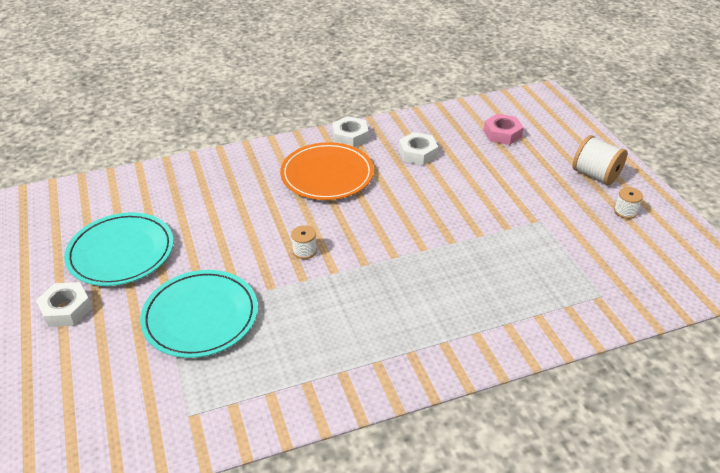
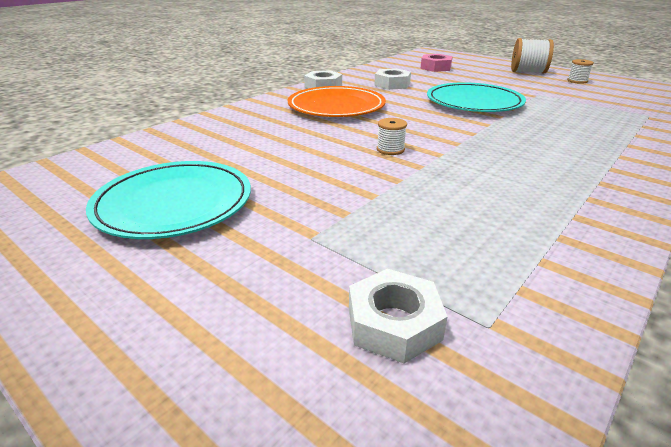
camera: 30 degrees left, 10 degrees down
(66, 309) = (146, 281): white nut -> white nut (394, 324)
(200, 316) = (355, 225): turquoise plate -> turquoise plate (474, 102)

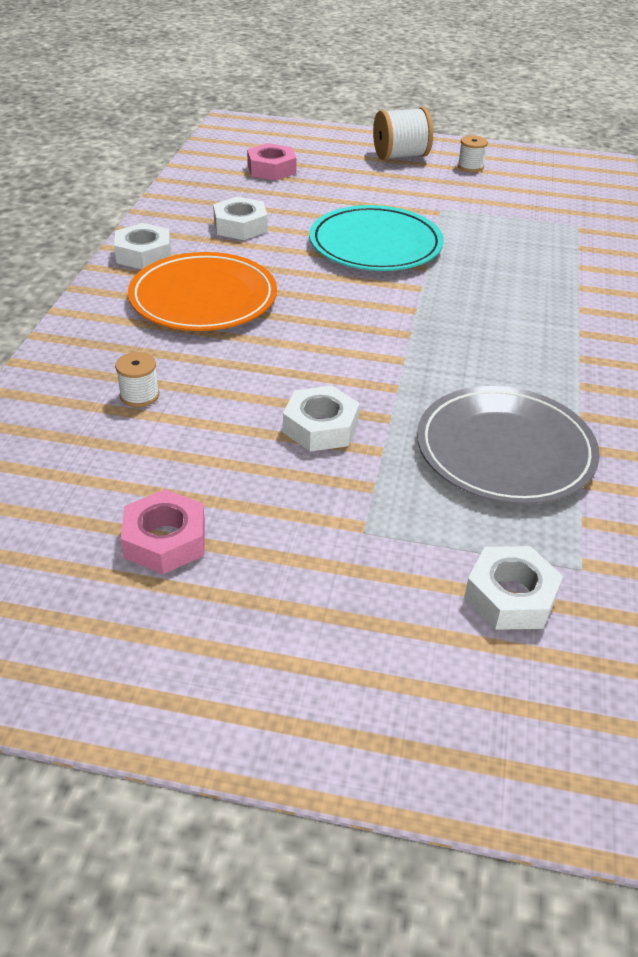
camera: 30 degrees left, 10 degrees up
(174, 204) = (165, 540): turquoise plate -> pink nut
(344, 174) = (321, 427): none -> white nut
(390, 149) = (340, 367): white spool -> white spool (139, 395)
(480, 220) = (505, 450): none -> grey plate

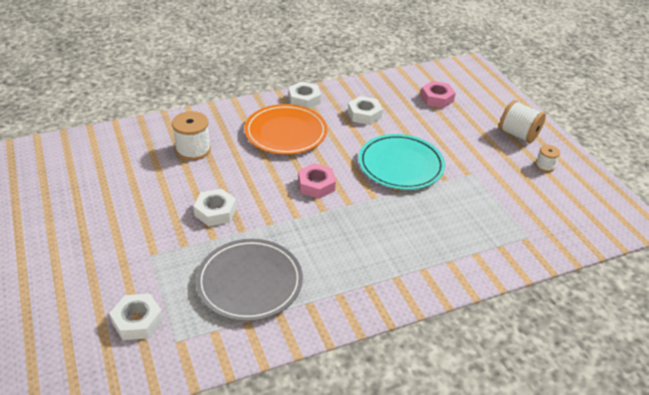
camera: 55 degrees right, 0 degrees up
(139, 395) = (193, 150): white spool -> white spool, size x1.77
(165, 540) = (105, 200): pink nut -> pink nut (316, 185)

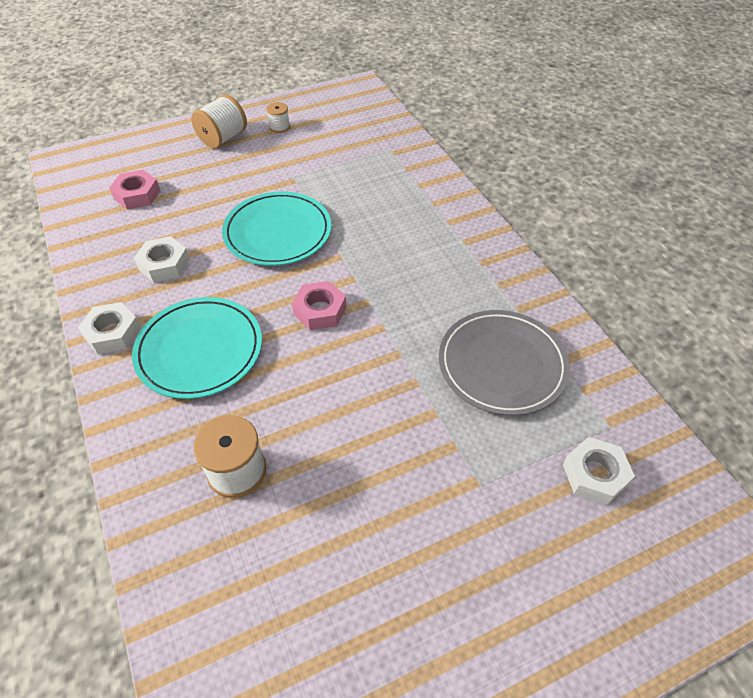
camera: 90 degrees left, 10 degrees up
(215, 212) = (383, 417): white nut -> none
(286, 132) = (199, 350): orange plate -> turquoise plate

